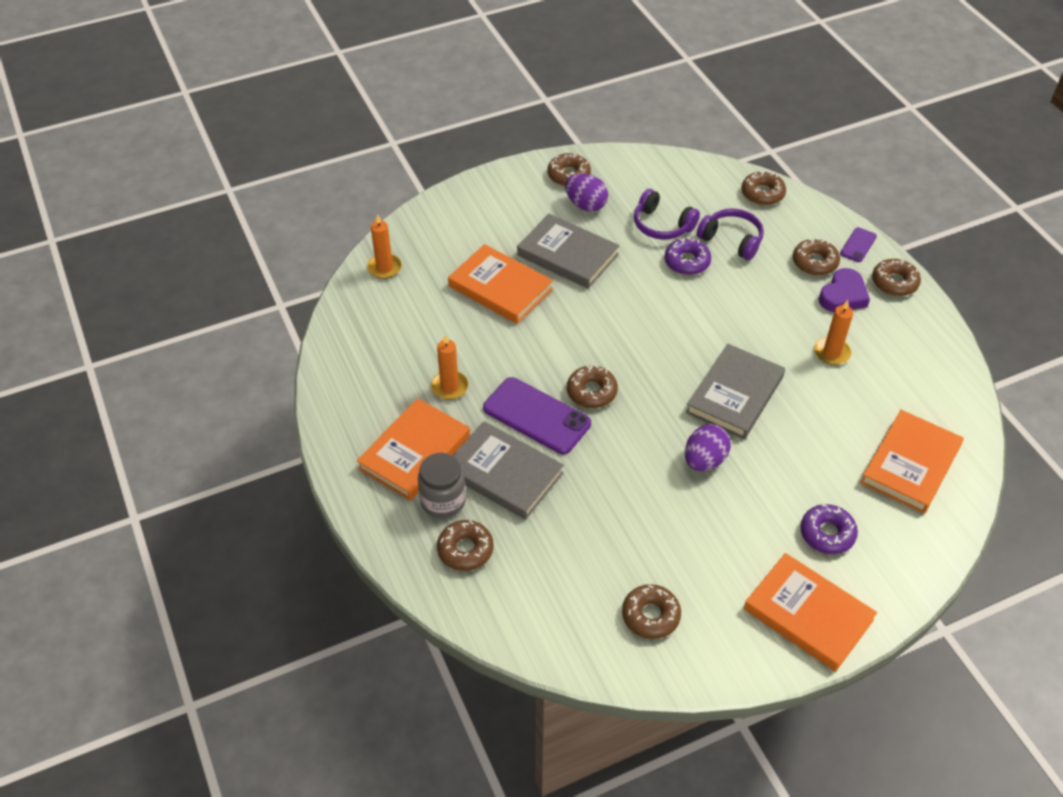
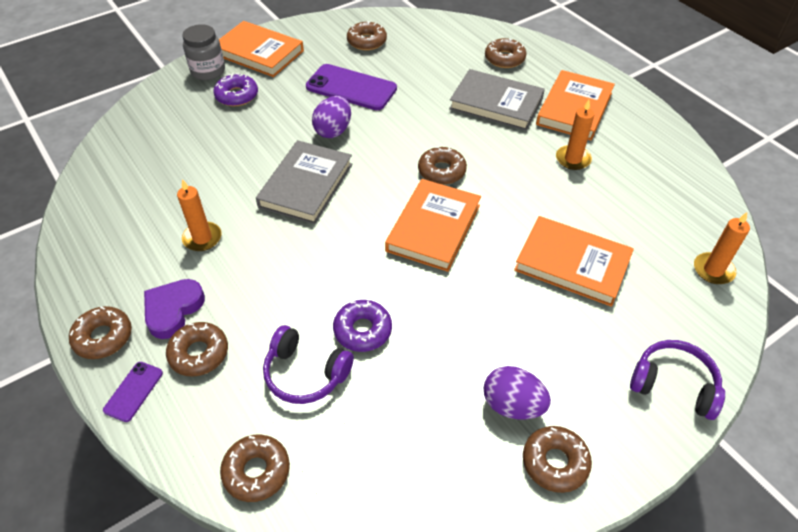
camera: 170 degrees right, 0 degrees up
(443, 501) = (534, 82): grey jar -> grey jar (208, 71)
(536, 416) = (485, 146): purple phone -> purple phone (351, 88)
(567, 255) = (511, 319): grey book -> none
(662, 225) = (401, 385): purple headphones -> purple headphones (674, 385)
(910, 464) = (154, 148): orange book -> orange book (433, 228)

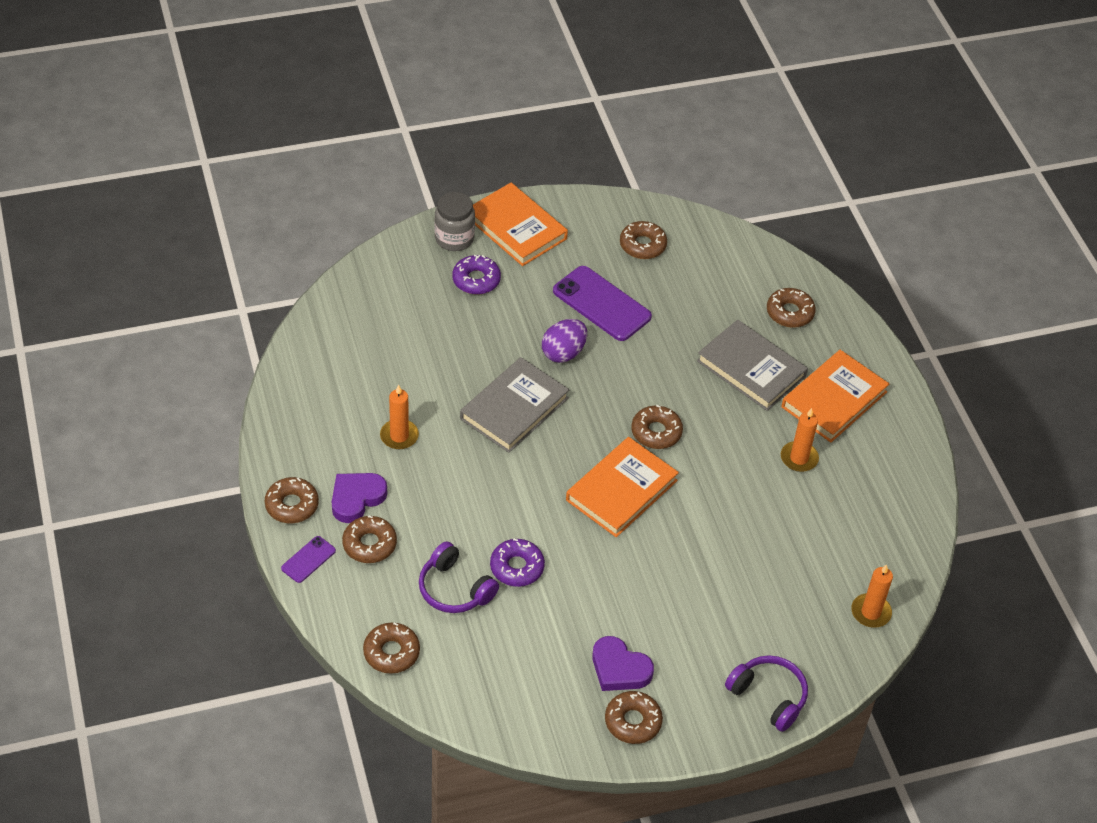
camera: 15 degrees right, 0 degrees up
(512, 405) = (619, 669): purple egg -> purple heart
(572, 264) = (737, 565): orange book -> none

